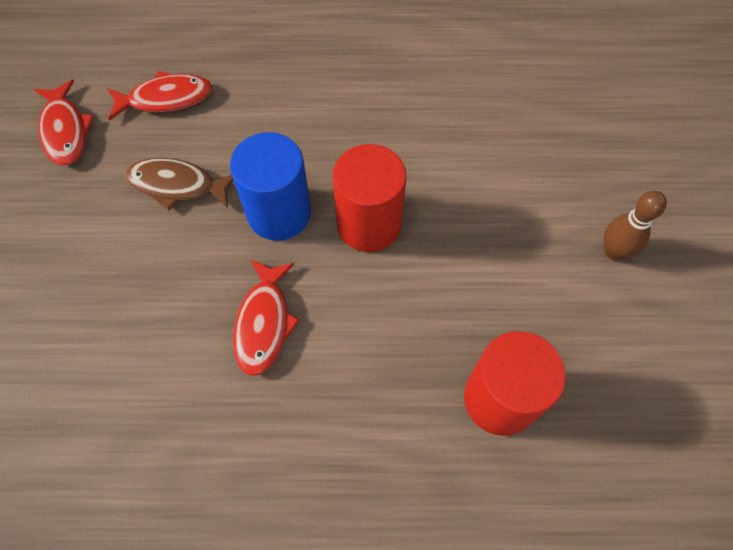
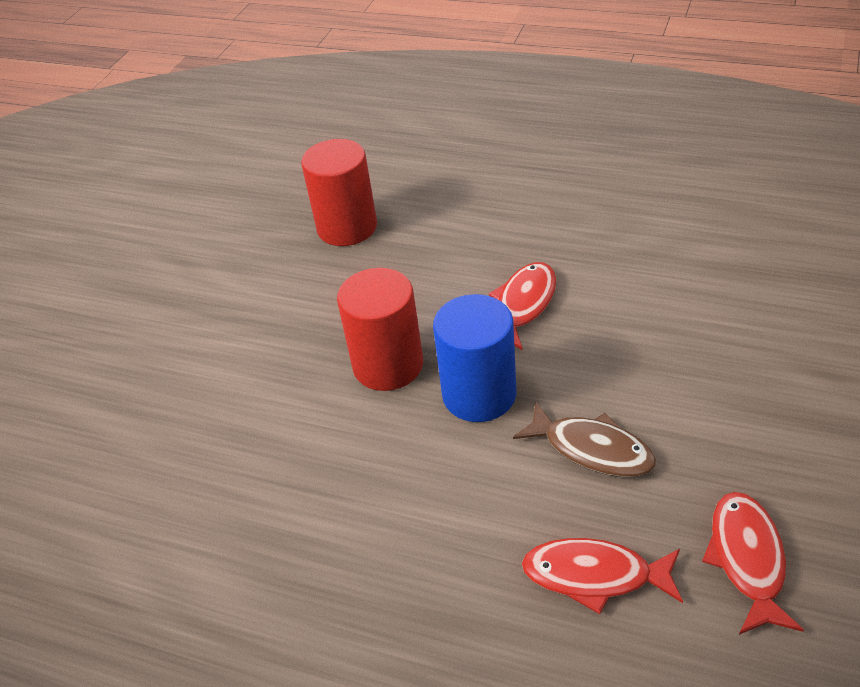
camera: 155 degrees left, 20 degrees down
(614, 251) = (177, 300): brown bowling pin -> none

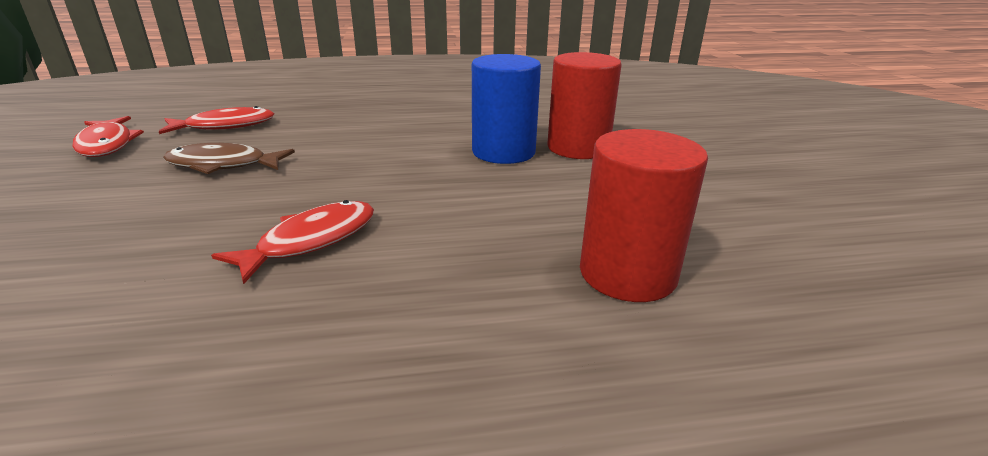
camera: 145 degrees right, 15 degrees down
(388, 365) = (436, 174): red cylinder -> red cylinder (578, 148)
(479, 394) = (337, 173): blue cylinder -> blue cylinder (503, 152)
(523, 305) = (311, 241): red fish -> red fish turned 135 degrees counterclockwise

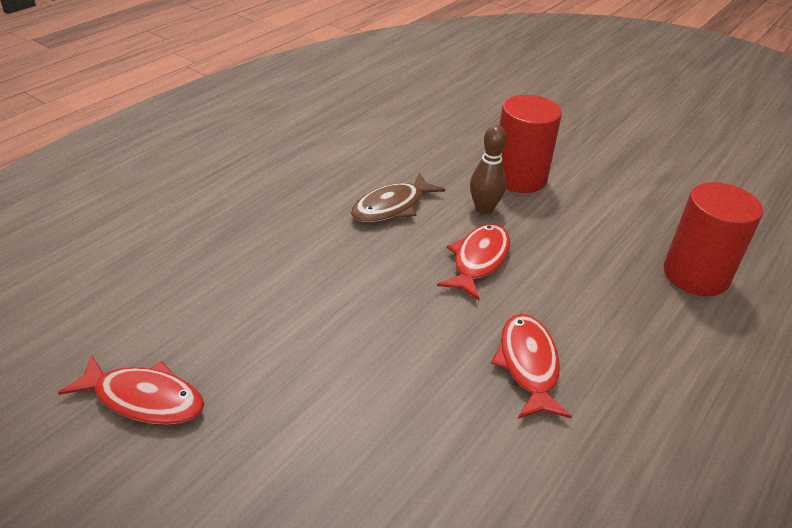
camera: 45 degrees left, 10 degrees up
(223, 165) = (318, 347): brown fish -> brown fish (392, 207)
(225, 126) = (206, 306): red fish -> red fish (479, 260)
(503, 152) = (484, 209): blue cylinder -> brown bowling pin

